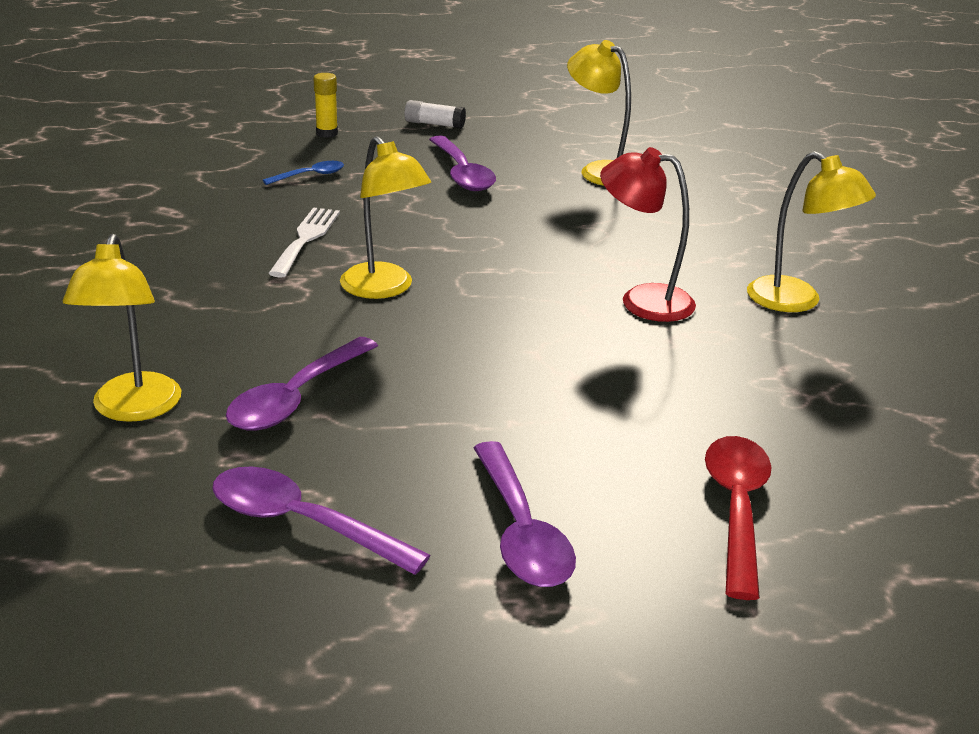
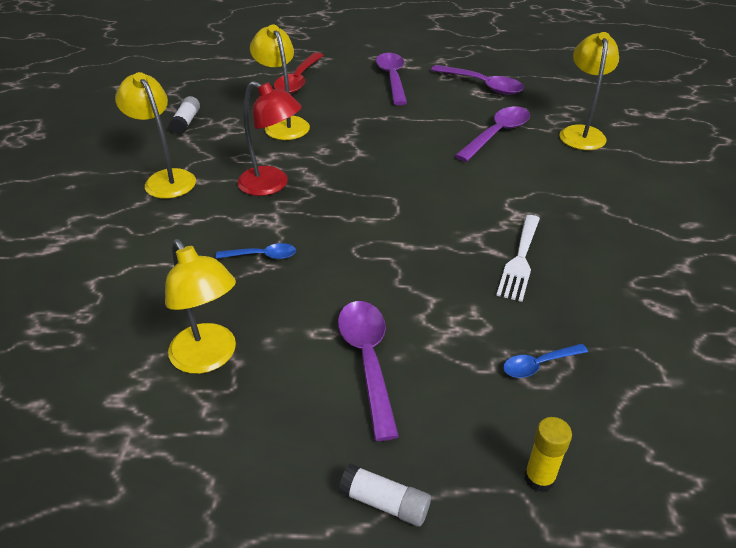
camera: 170 degrees left, 10 degrees up
(384, 289) = (451, 204): yellow lamp -> yellow lamp (283, 124)
(602, 232) = (262, 256): none -> blue spoon
(866, 390) = (186, 122): none -> white glue stick

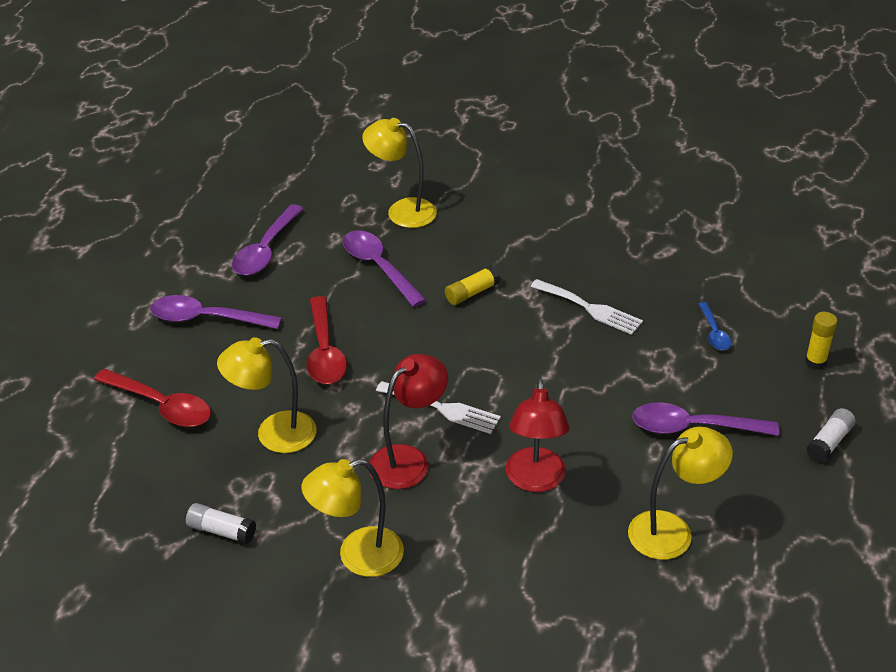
camera: 75 degrees left, 0 degrees up
(262, 256) = (535, 480): blue spoon -> red lamp
(337, 192) = (443, 408): none -> white fork
(381, 128) = (325, 351): none -> red spoon
(482, 85) = (266, 250): purple spoon -> purple spoon turned 150 degrees clockwise
(495, 185) = (472, 293): none -> yellow glue stick

